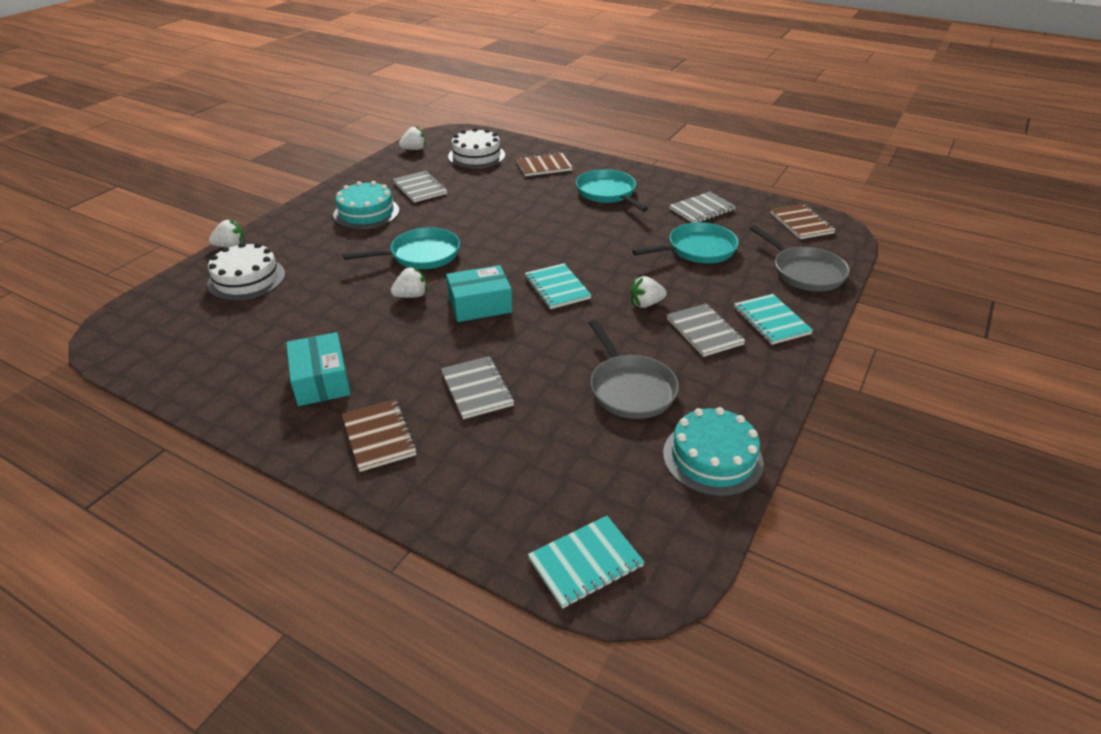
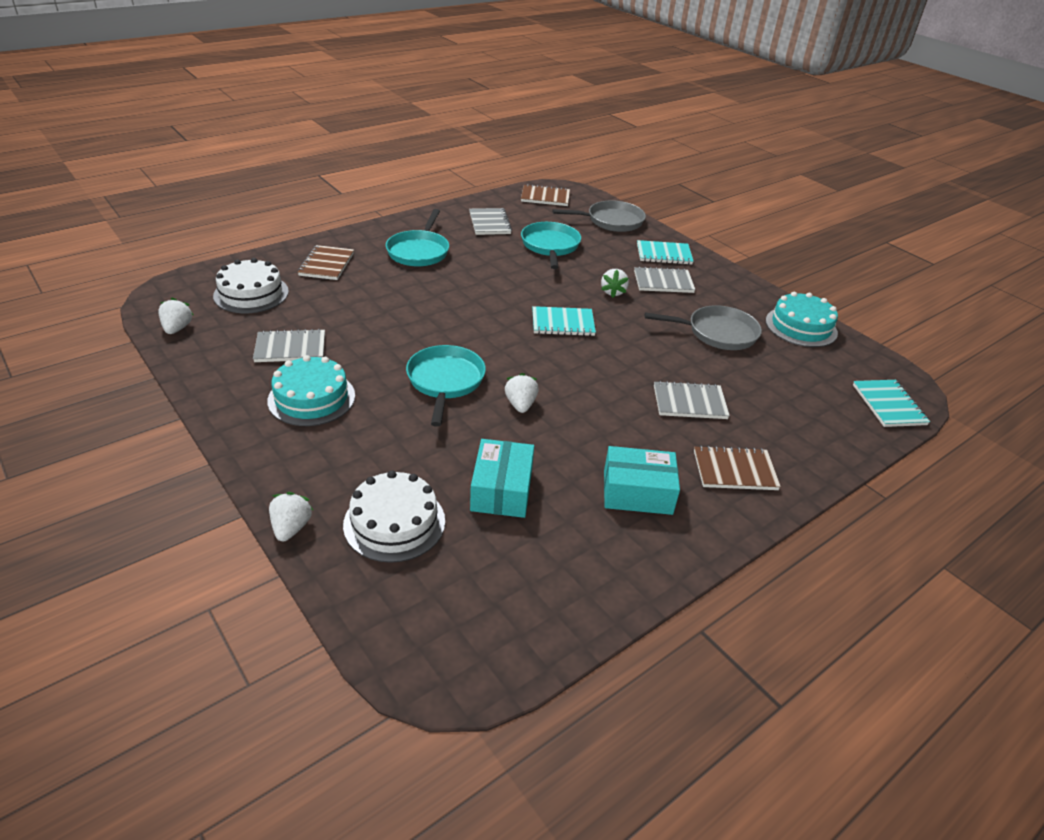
camera: 70 degrees left, 0 degrees up
(480, 305) = (563, 369): turquoise box -> turquoise box (501, 490)
(608, 193) = (419, 251): turquoise pan -> turquoise pan turned 75 degrees counterclockwise

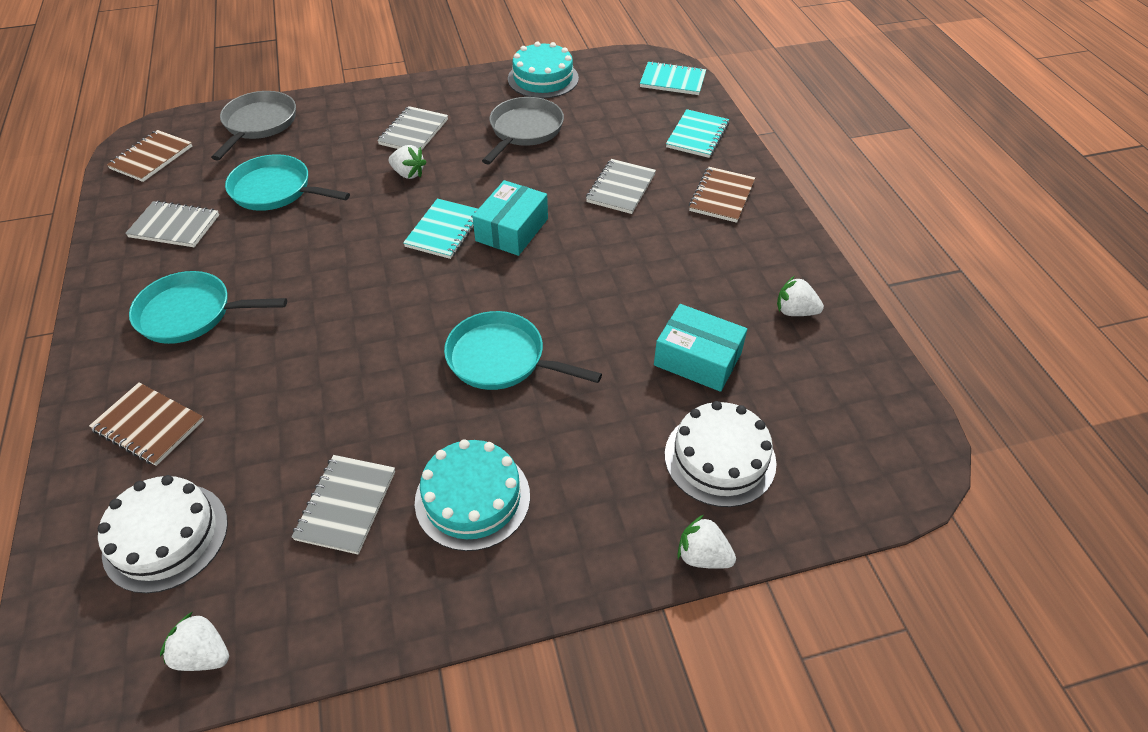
camera: 65 degrees left, 10 degrees up
(419, 251) = (192, 314): turquoise pan -> turquoise pan turned 150 degrees clockwise
(520, 405) = (572, 307): white strawberry -> white strawberry (795, 311)
(637, 492) = (730, 265): turquoise box -> turquoise box (512, 230)
(664, 254) = (360, 112): turquoise notebook -> turquoise notebook (697, 135)

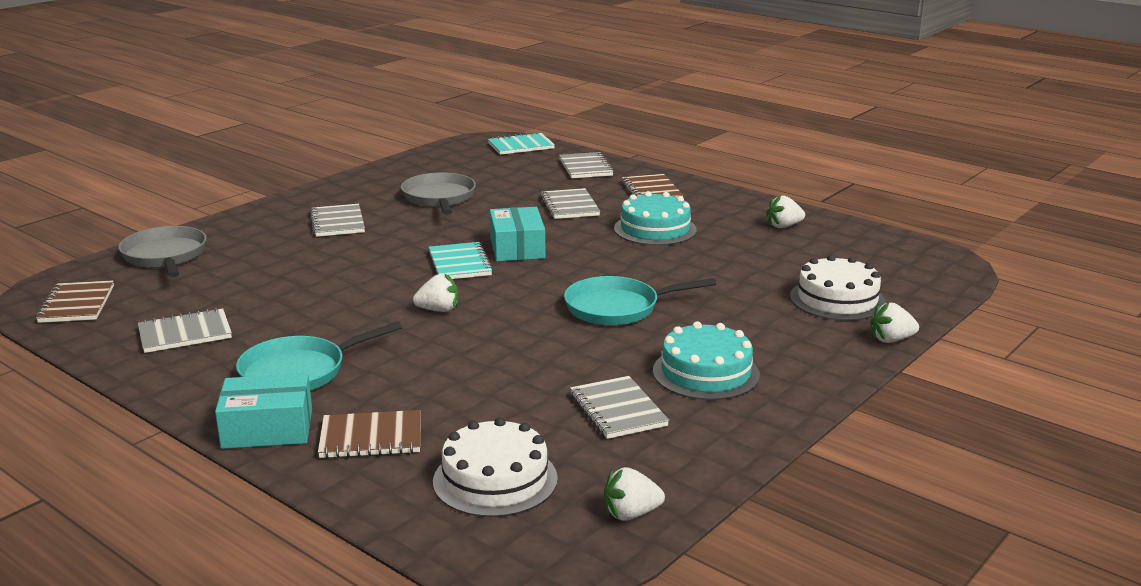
camera: 35 degrees left, 25 degrees down
(276, 190) = (257, 286): turquoise pan -> none
(408, 174) = (373, 245): white strawberry -> white strawberry (438, 310)
(543, 78) = (408, 168): turquoise cake -> turquoise cake (655, 229)
(697, 135) = (585, 168): turquoise notebook -> grey notebook
(697, 359) = (755, 265): turquoise box -> turquoise box (267, 429)

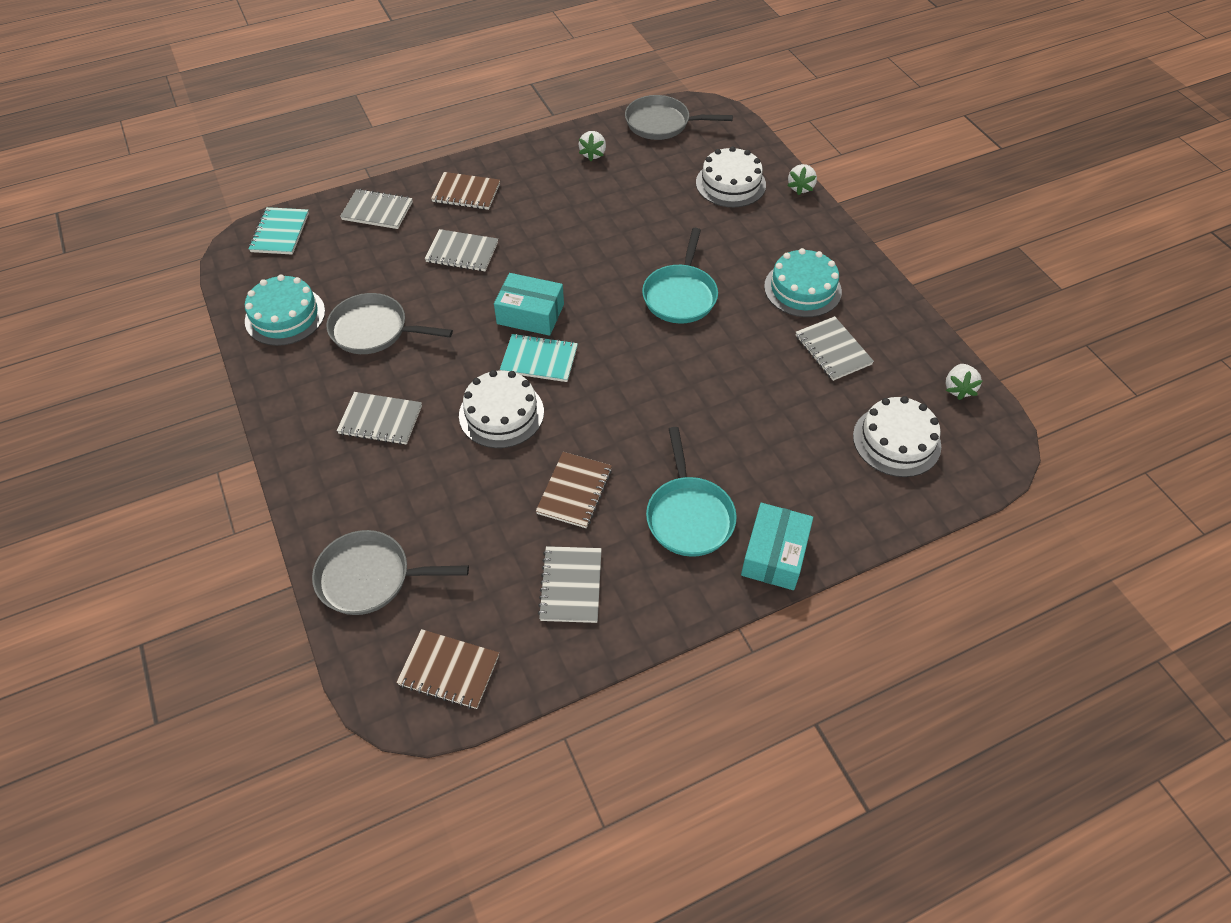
camera: 65 degrees left, 30 degrees up
(371, 437) = (814, 493): brown notebook -> brown notebook (574, 491)
(378, 263) = (501, 413): none -> white cake
(438, 310) = (624, 399): white strawberry -> none
(618, 410) = (833, 350): grey notebook -> grey notebook turned 60 degrees clockwise
(655, 229) = (549, 222): turquoise cake -> turquoise cake (285, 316)
(886, 246) = (662, 123): none -> grey pan

